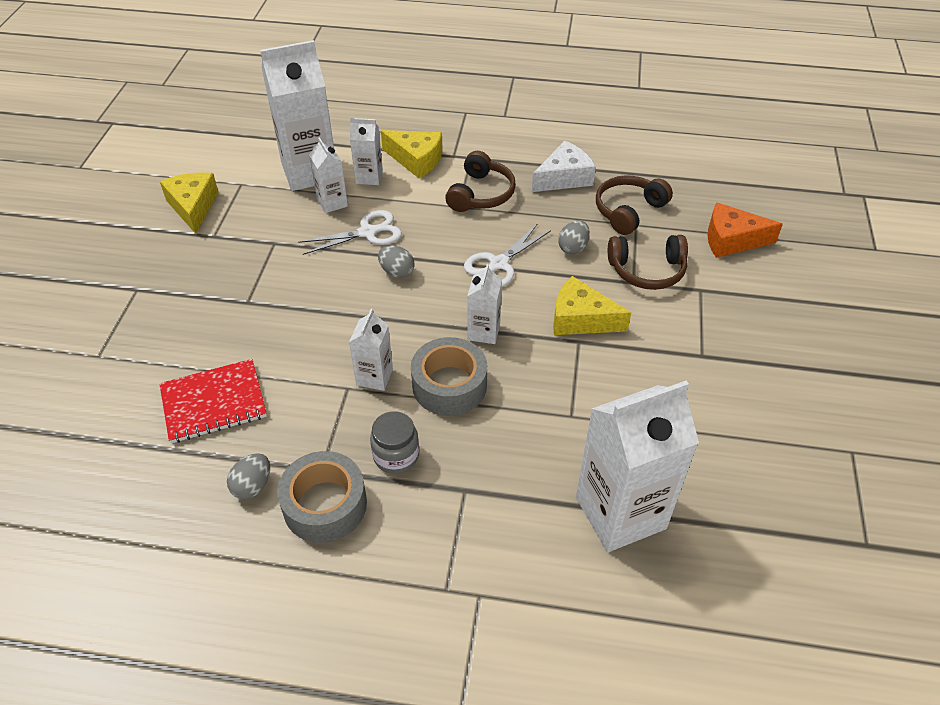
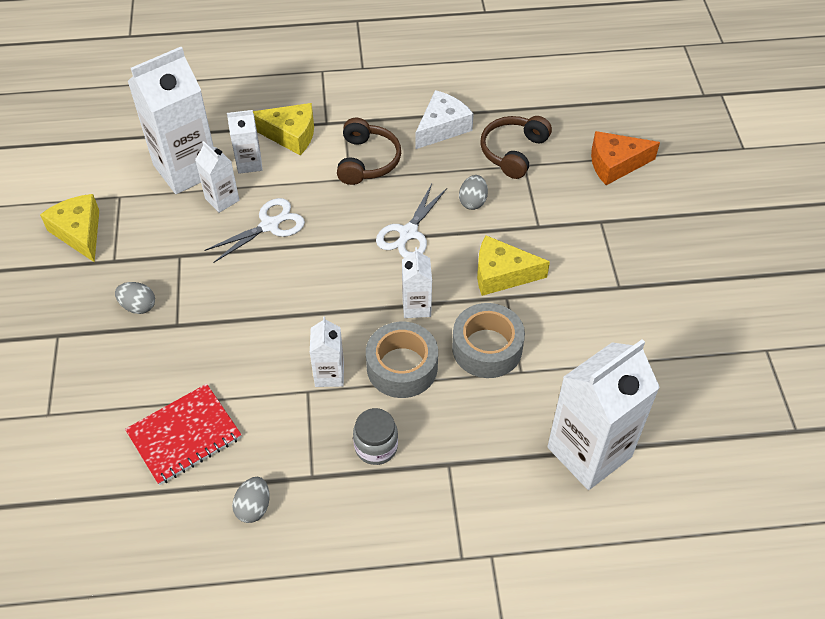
camera: 15 degrees left, 5 degrees up
(325, 505) = (327, 508): grey tape -> grey tape (487, 348)
(397, 272) = (313, 262): grey egg -> grey egg (138, 306)
(647, 271) = (548, 212): brown headphones -> none

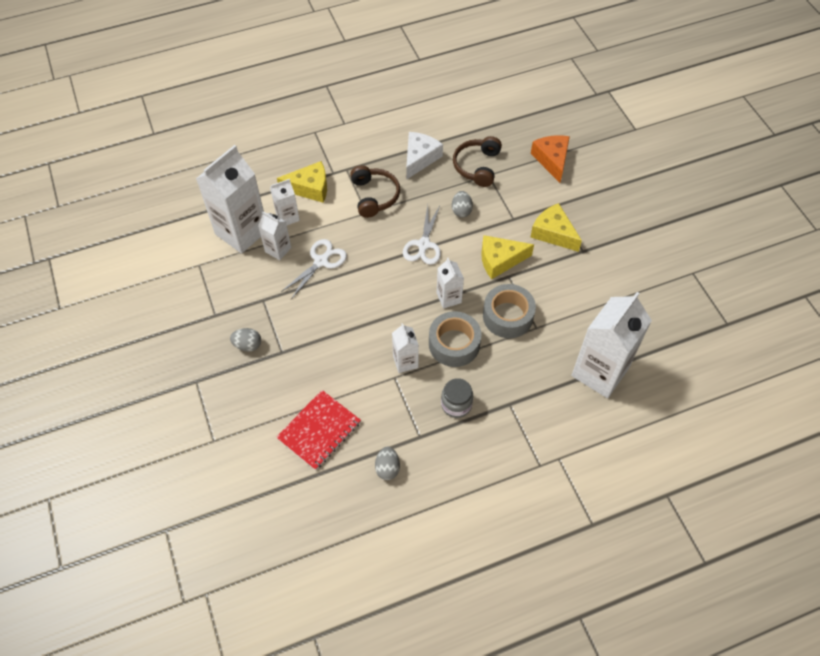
camera: 15 degrees left, 5 degrees up
(79, 232) = (180, 299): yellow cheese -> yellow cheese (553, 233)
(615, 164) = (552, 160): orange cheese -> orange cheese turned 105 degrees clockwise

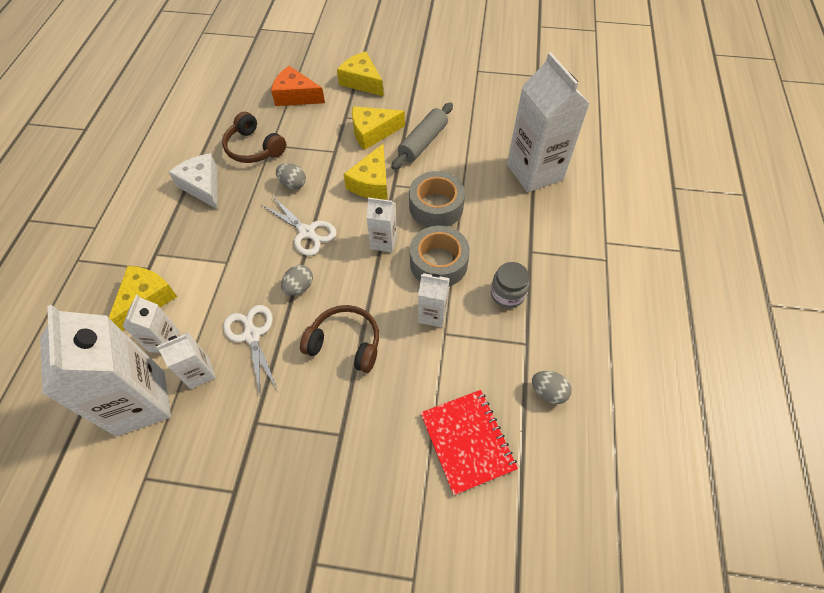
camera: 60 degrees left, 0 degrees up
(248, 345) = (305, 470): grey egg -> grey egg (299, 287)
(374, 196) = (212, 245): brown headphones -> brown headphones (345, 343)
(570, 274) = (423, 142): none -> grey rolling pin
(605, 195) = (362, 81): none -> yellow cheese

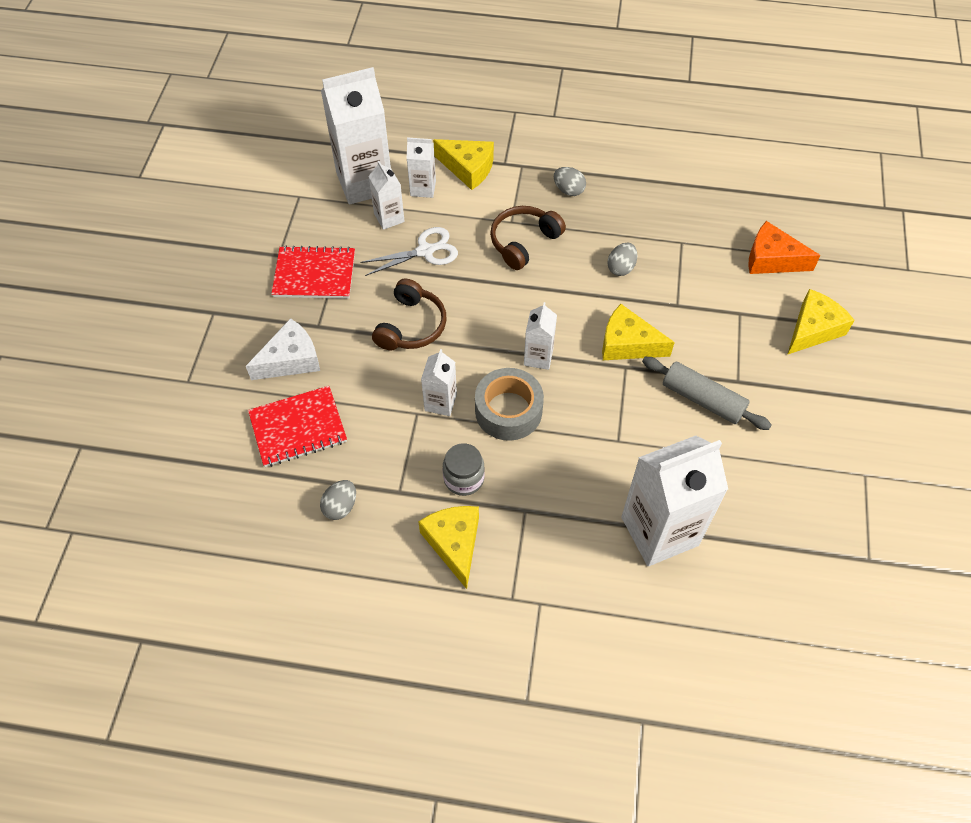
camera: 90 degrees right, 0 degrees up
(203, 186) = (613, 189): white cheese -> white cheese (290, 360)
(254, 148) = (674, 227): brown headphones -> brown headphones (523, 242)
(269, 446) = (314, 274): none -> red notebook
(296, 96) = (772, 259): orange cheese -> orange cheese turned 90 degrees counterclockwise
(299, 287) = (479, 284): grey egg -> grey egg (568, 190)
(307, 232) = (551, 285): white scissors -> none
(373, 132) = (715, 343): yellow cheese -> yellow cheese (454, 544)
(436, 207) = (592, 411): grey tape -> none

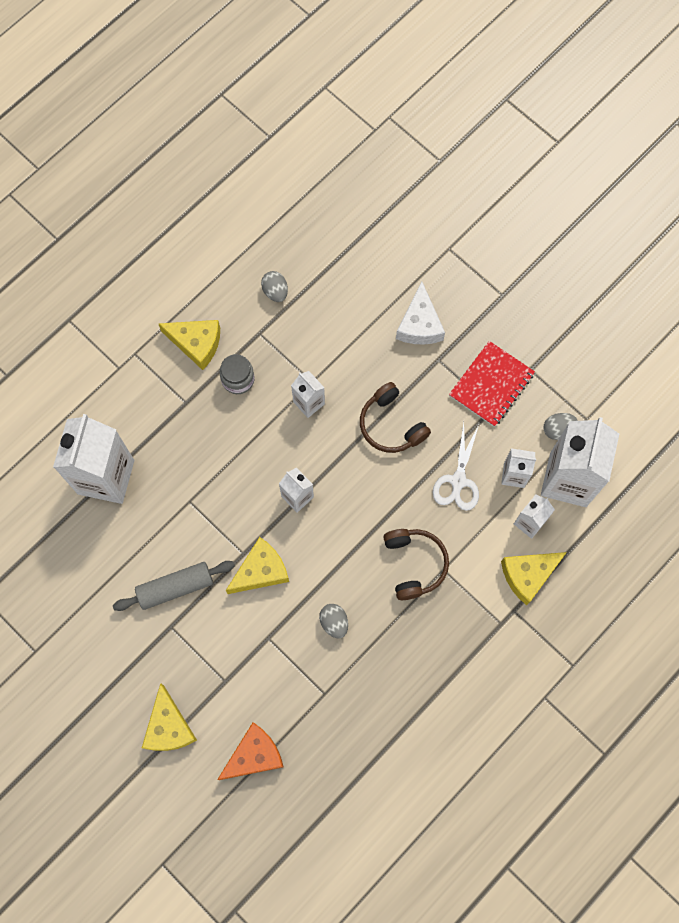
camera: 125 degrees right, 15 degrees up
(298, 428) = (356, 298): red notebook -> none
(508, 411) = (268, 444): grey tape -> none
(568, 190) = (445, 643): grey egg -> grey egg (557, 429)

